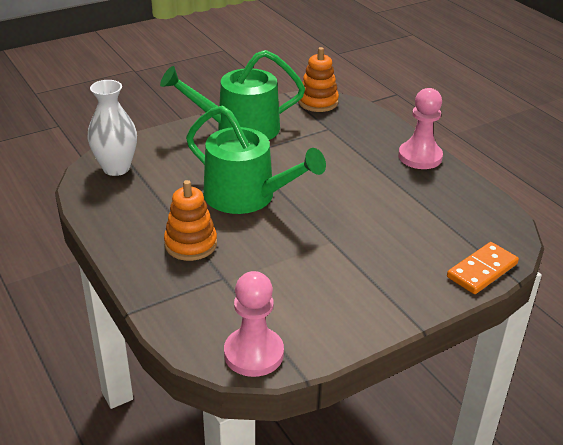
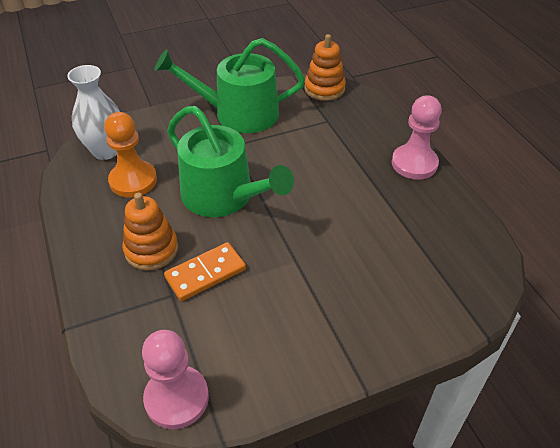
camera: 10 degrees right, 10 degrees up
(153, 190) = (133, 180): none -> orange pawn
(482, 270) = (449, 317): orange domino -> orange domino (205, 273)

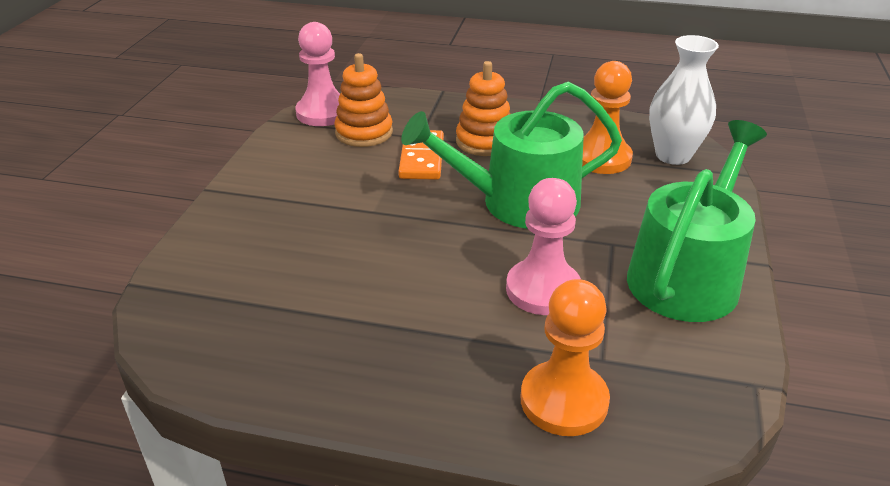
camera: 125 degrees right, 10 degrees down
(324, 89) = (705, 406): orange stacking toy -> orange stacking toy (364, 133)
(363, 122) = (564, 401): none -> orange pawn
(414, 163) = (411, 398): pink pawn -> pink pawn (543, 290)

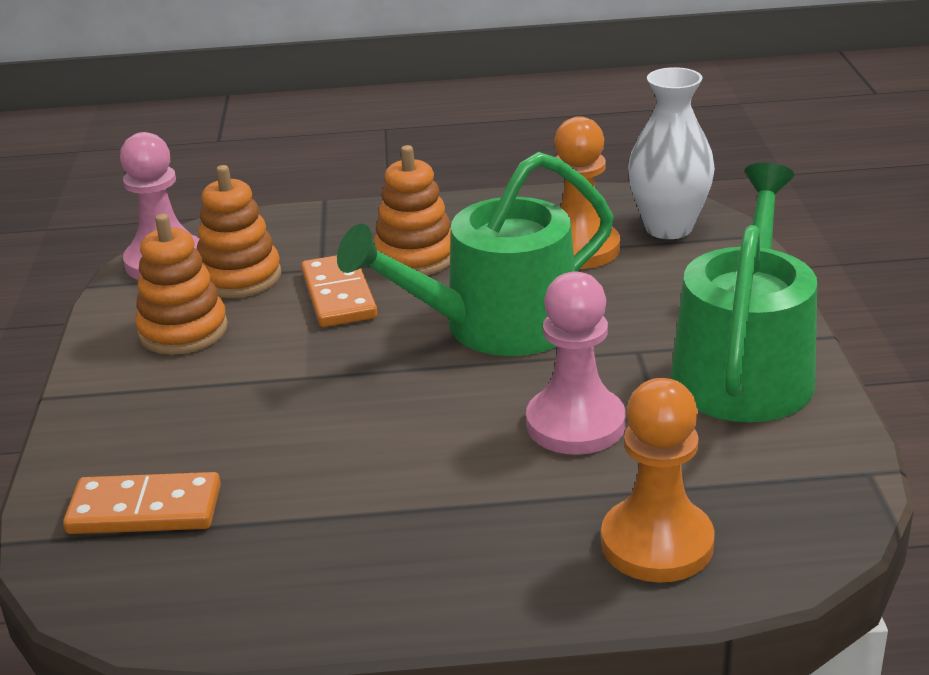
camera: 15 degrees left, 5 degrees down
(226, 282) = (145, 510): none -> orange domino
(311, 162) = (183, 331): none -> orange stacking toy

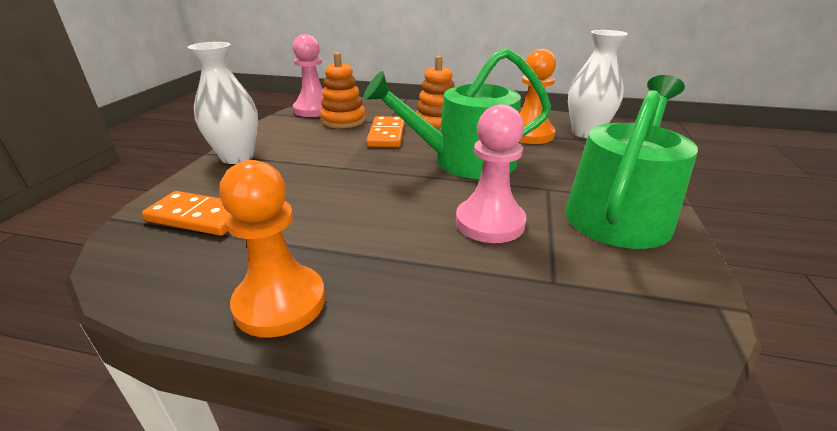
camera: 15 degrees right, 0 degrees up
(108, 394) = (237, 157): none -> white vase
(183, 331) = (298, 137): orange stacking toy -> none
(657, 543) = (519, 322): orange pawn -> orange pawn (280, 303)

